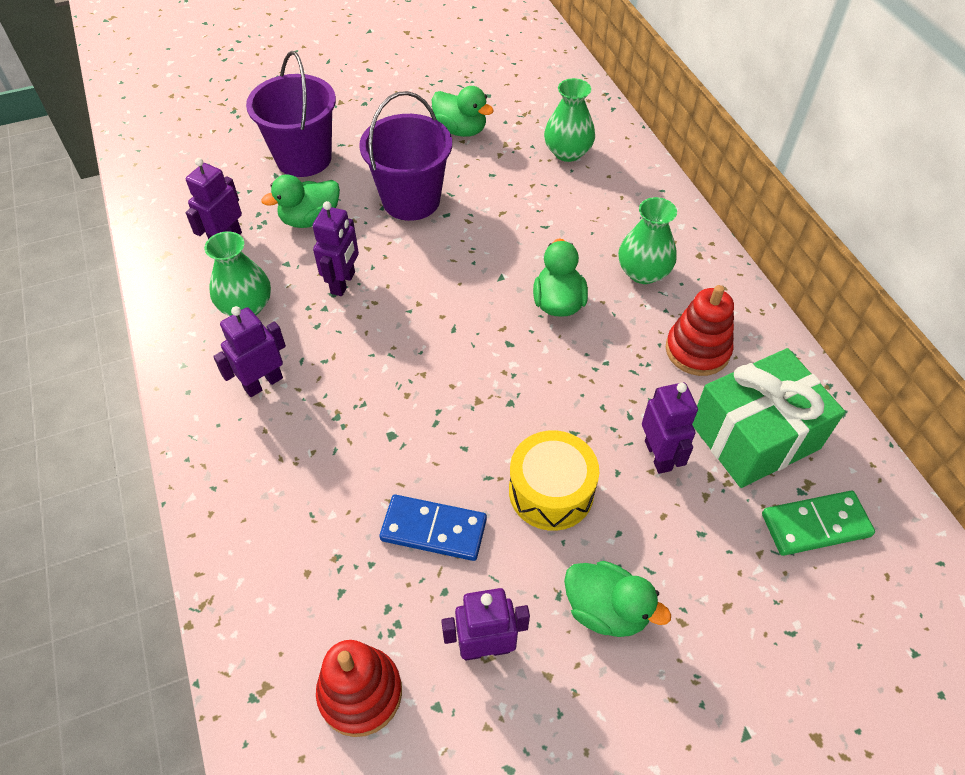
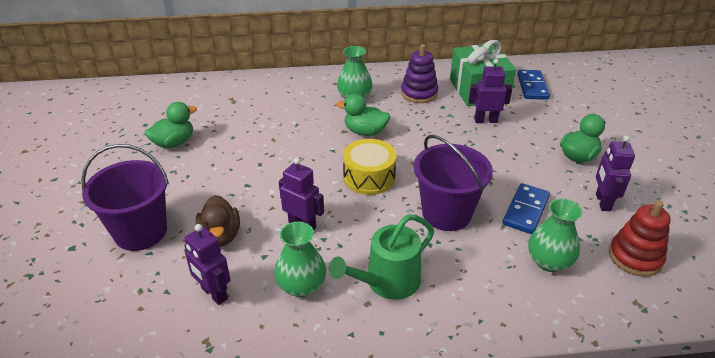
camera: 75 degrees left, 15 degrees down
(263, 383) = (387, 282): purple robot -> green watering can
(310, 219) = (220, 236): green duck -> brown duck
(411, 200) = (234, 178): purple bucket -> purple bucket (446, 213)
(551, 491) = (504, 160): yellow drum -> yellow drum (369, 177)
(567, 152) = (233, 103): green vase -> green vase (549, 261)
(697, 350) = (419, 93): red stacking toy -> purple stacking toy
(815, 525) = (532, 87): green domino -> blue domino

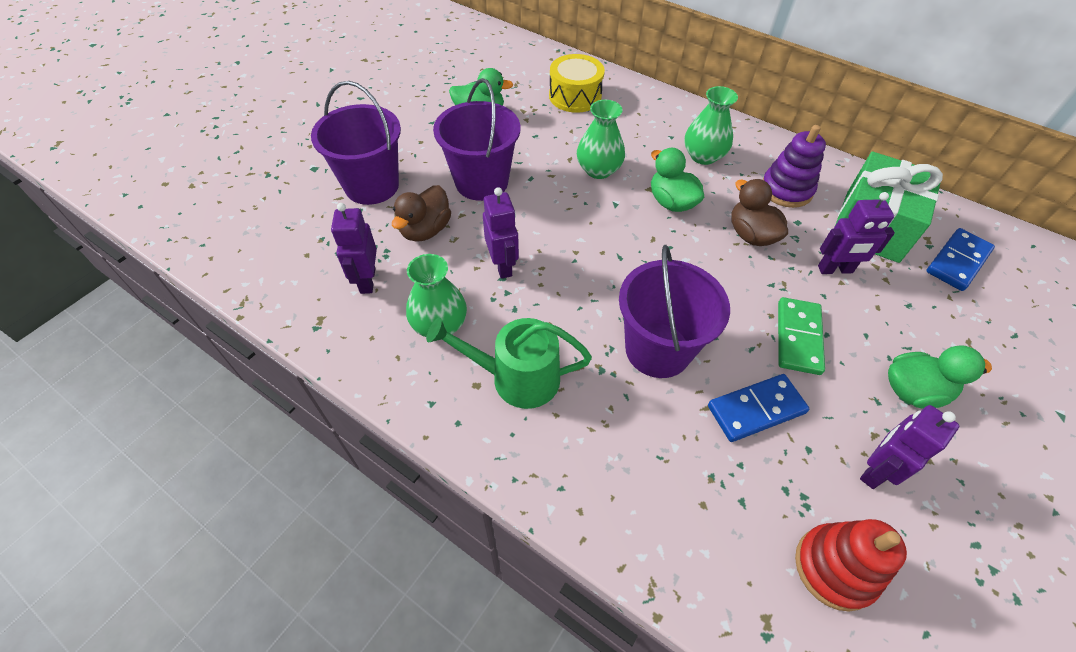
camera: 40 degrees right, 15 degrees up
(227, 184) = (481, 182): none -> purple bucket
(369, 177) = (619, 256): yellow drum -> yellow drum (575, 96)
(427, 126) = (751, 235): none -> brown duck
(485, 120) = (835, 270): purple robot -> purple robot turned 135 degrees clockwise
(506, 163) = (798, 337): none -> green domino
(549, 261) = (713, 487): green vase -> green vase (598, 170)

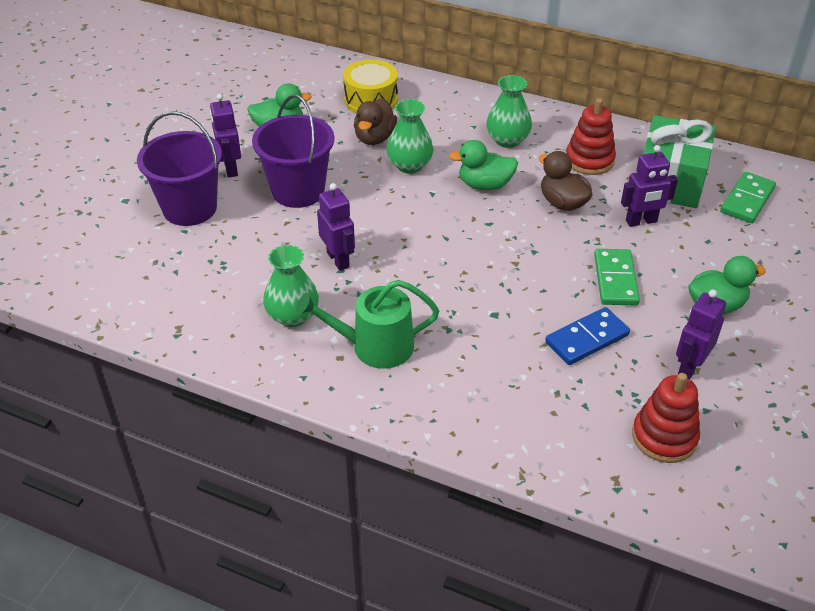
camera: 10 degrees left, 10 degrees down
(367, 280) = (213, 290): purple robot -> purple robot (230, 168)
(425, 230) = (255, 240): brown duck -> brown duck (374, 138)
(657, 349) = (495, 306): purple bucket -> none
(671, 202) = (484, 185): green duck -> green duck turned 45 degrees counterclockwise
(786, 190) = (589, 160): purple stacking toy -> red stacking toy
(958, 261) = (747, 200): blue domino -> green domino

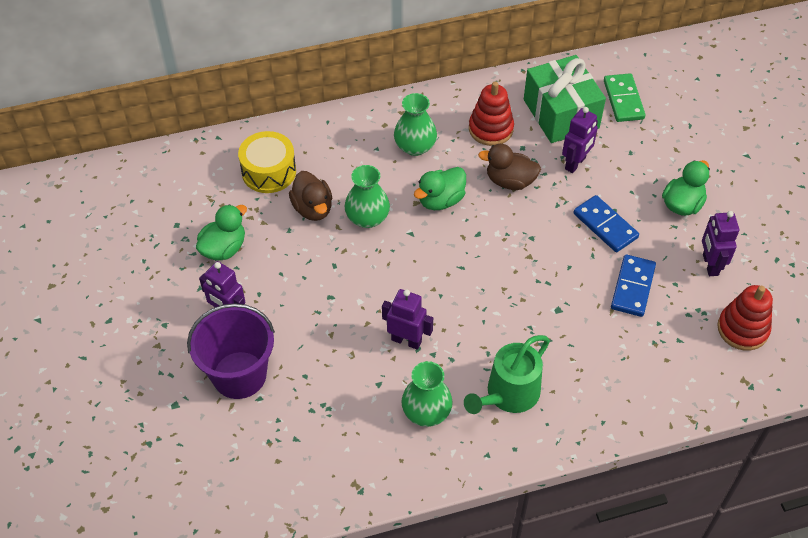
camera: 40 degrees left, 10 degrees up
(298, 191) = (308, 299): purple bucket -> none
(615, 280) = (605, 225): green domino -> blue domino

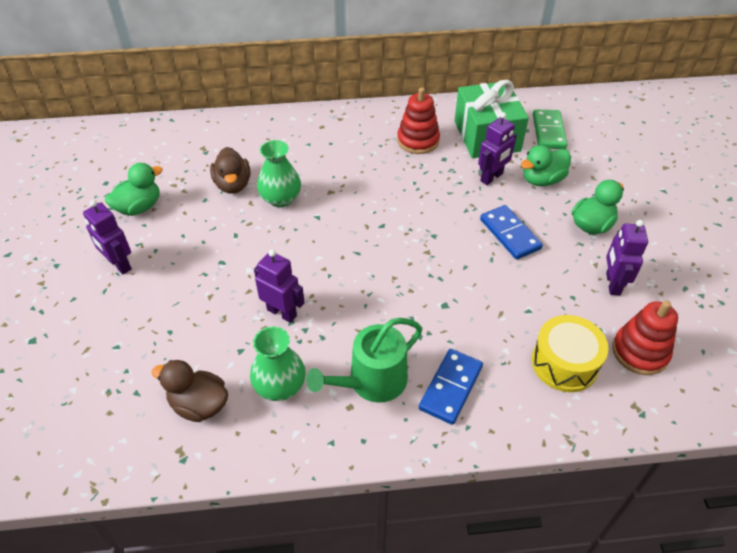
camera: 10 degrees right, 5 degrees down
(239, 375) = (106, 321): purple bucket -> none
(269, 172) = (205, 151): yellow drum -> yellow drum (564, 363)
(415, 146) = (344, 146): green vase -> none
(441, 200) = (354, 192): green duck -> green duck (542, 180)
(510, 181) = (425, 185): brown duck -> brown duck (199, 405)
(633, 287) = (527, 294): blue domino -> blue domino (451, 388)

